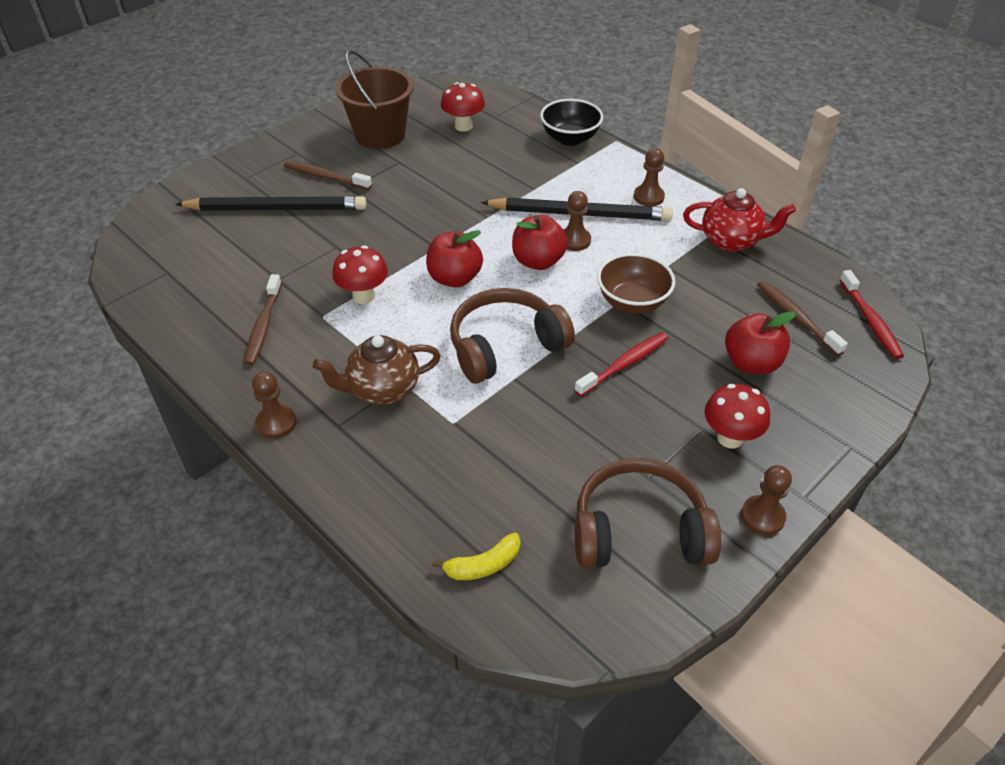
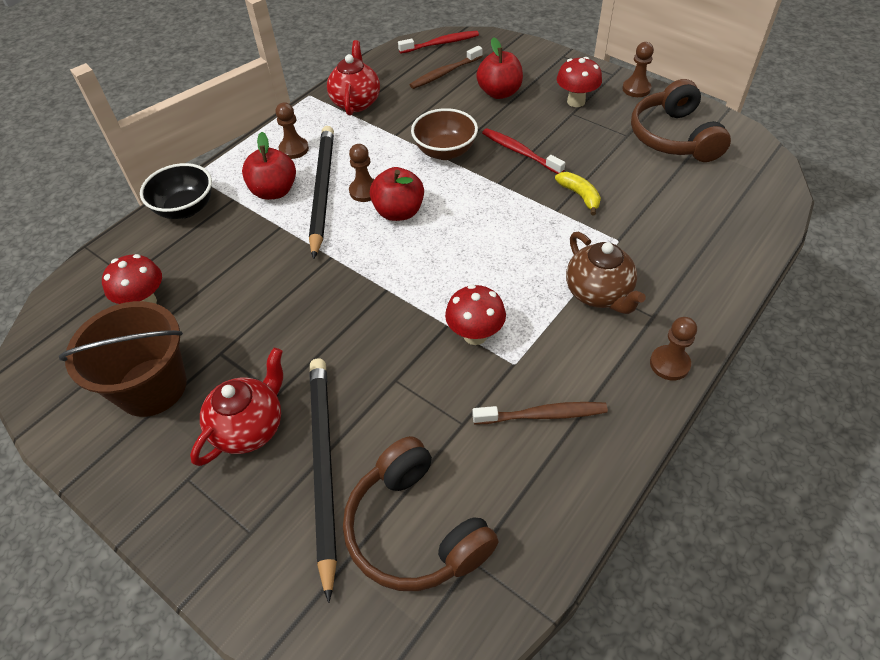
camera: 95 degrees left, 5 degrees up
(325, 177) = (250, 427): brown toothbrush -> red teapot
(454, 278) = (434, 267): red apple -> red apple (274, 191)
(483, 565) = (741, 205): yellow banana -> yellow banana (580, 196)
(505, 346) = (519, 220): brown headphones -> brown headphones (415, 529)

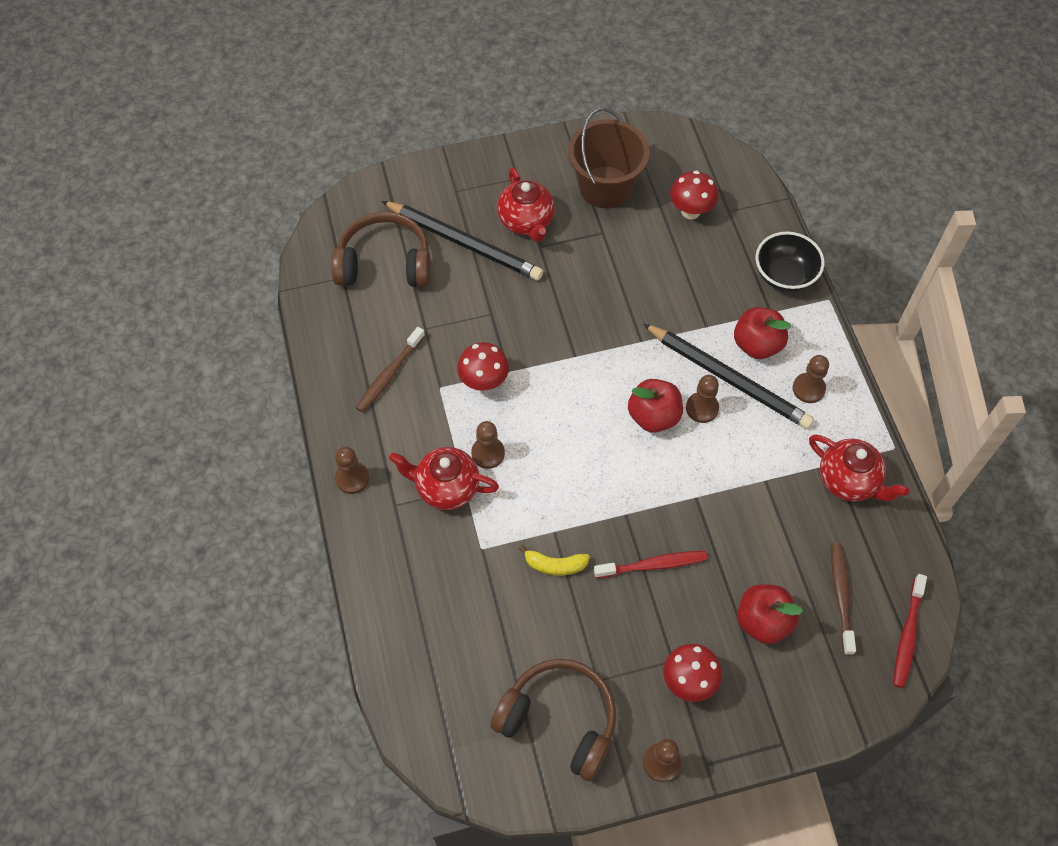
camera: 125 degrees right, 10 degrees up
(445, 151) = (705, 504): brown bowl -> none
(539, 287) = (488, 453): none -> brown pawn
(598, 293) = (446, 487): brown teapot -> red teapot

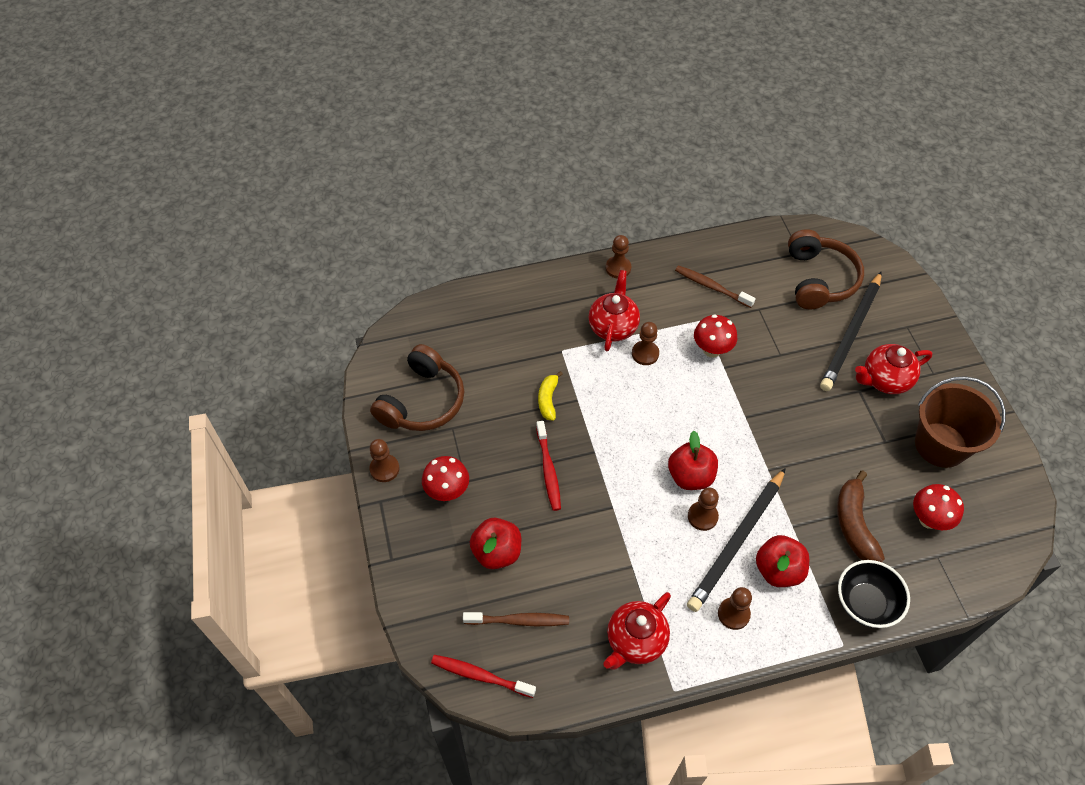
camera: 90 degrees right, 5 degrees down
(700, 273) = (854, 524): none -> brown banana

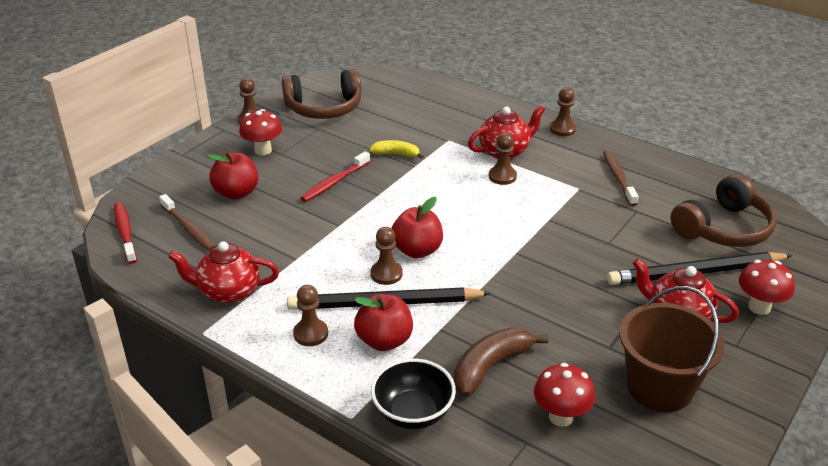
camera: 50 degrees right, 20 degrees down
(548, 400) = (396, 154): yellow banana -> yellow banana turned 45 degrees clockwise
(711, 350) = (556, 206): red mushroom -> red mushroom (759, 307)

